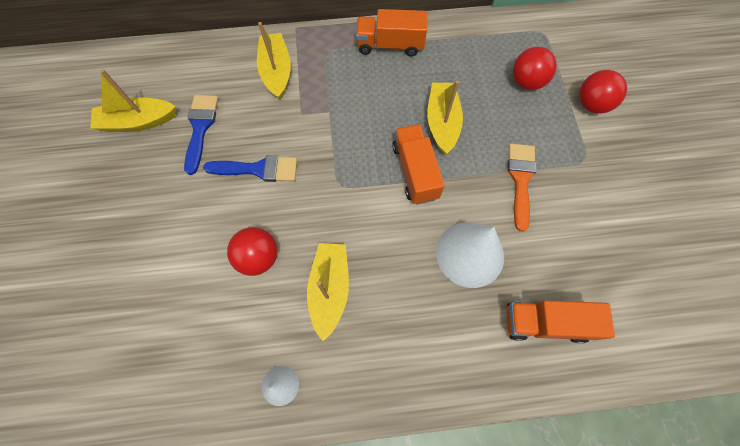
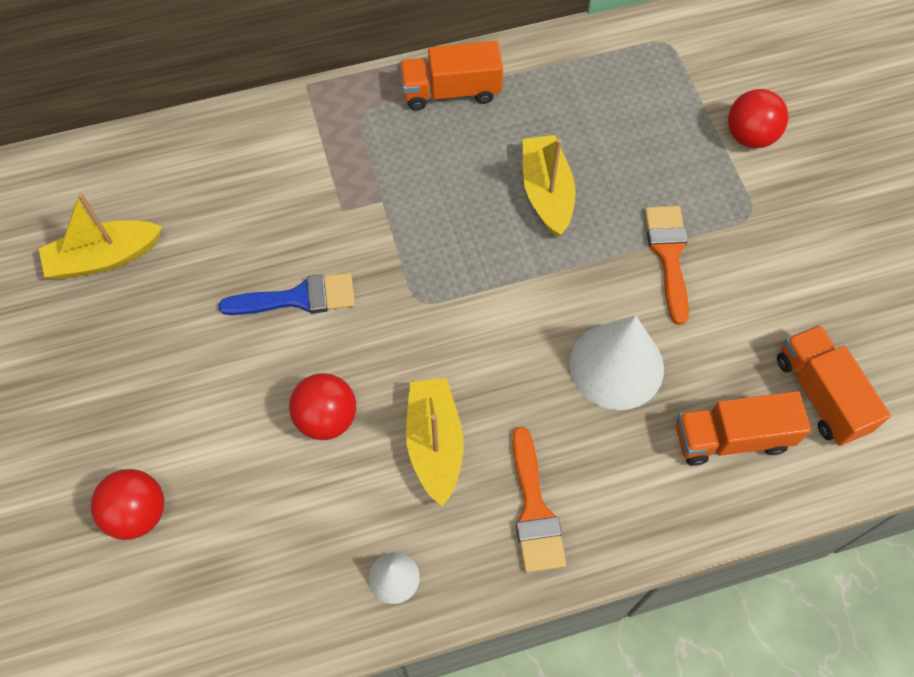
camera: 10 degrees left, 5 degrees down
(200, 128) = (199, 252): blue brush -> none
(276, 72) = (293, 155): yellow boat -> none
(391, 352) = (534, 510): none -> orange brush
(415, 172) = (521, 267): orange truck -> orange truck (820, 394)
(526, 82) = (655, 117): red ball -> red ball (138, 513)

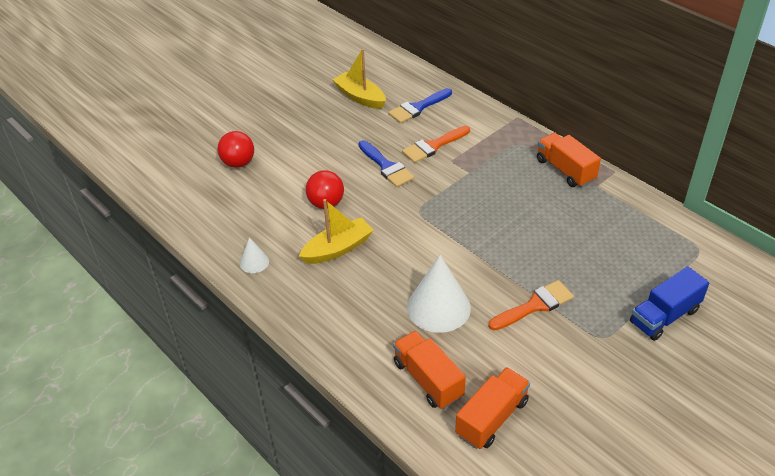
camera: 65 degrees right, 20 degrees down
(192, 193) = (418, 108): none -> blue brush
(534, 510) = (324, 303): orange brush -> orange brush (433, 146)
(546, 193) = (532, 234): yellow boat -> none
(749, 136) = (664, 316): red ball -> blue truck

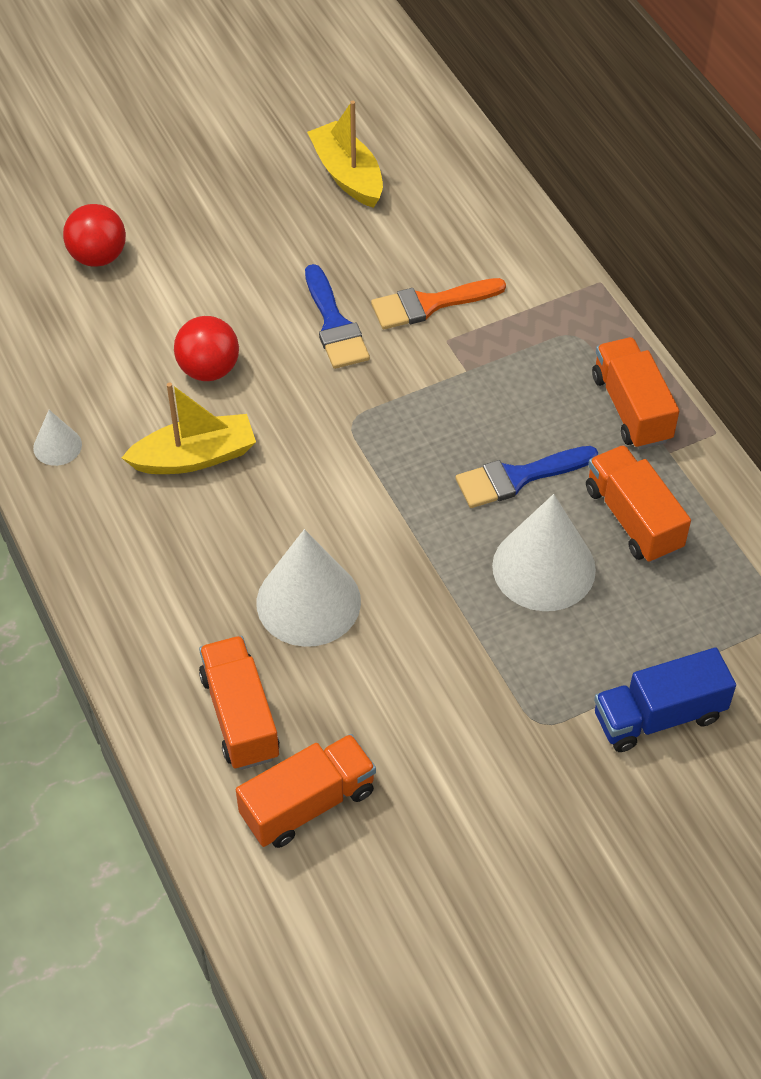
camera: 15 degrees right, 10 degrees up
(418, 108) = (436, 221): blue brush -> blue brush (517, 477)
(535, 305) = (460, 640): orange brush -> none
(561, 257) = (544, 567): none -> white cone
(595, 222) = (633, 519): none -> orange truck

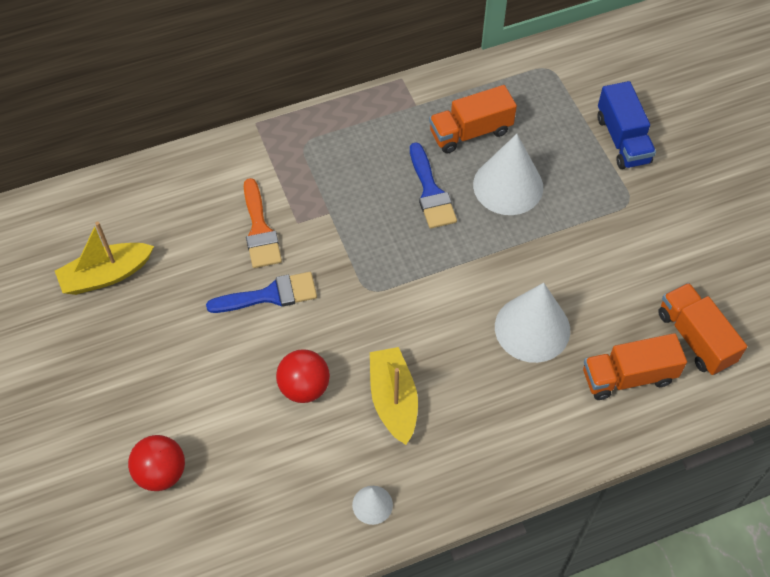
camera: 85 degrees left, 5 degrees up
(631, 408) = (376, 120): orange truck -> none

